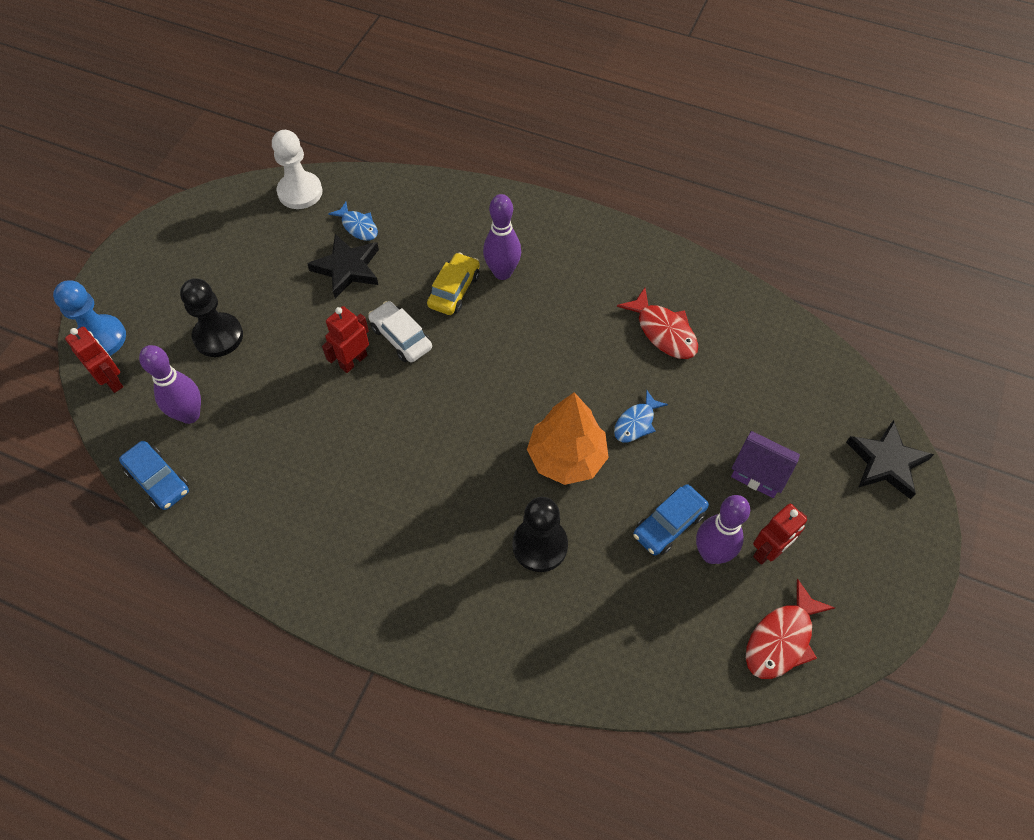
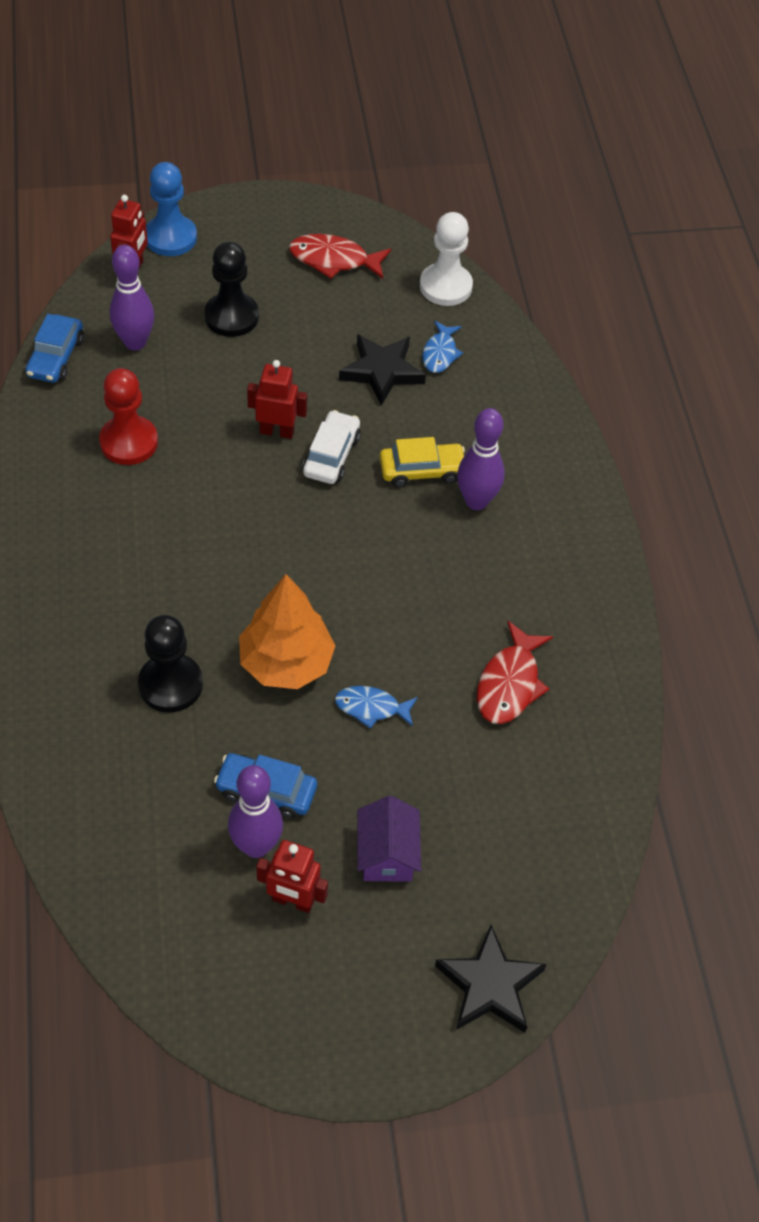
camera: 55 degrees right, 5 degrees down
(288, 467) = (129, 442): none -> red pawn
(781, 639) = (194, 954): red fish -> red fish (333, 260)

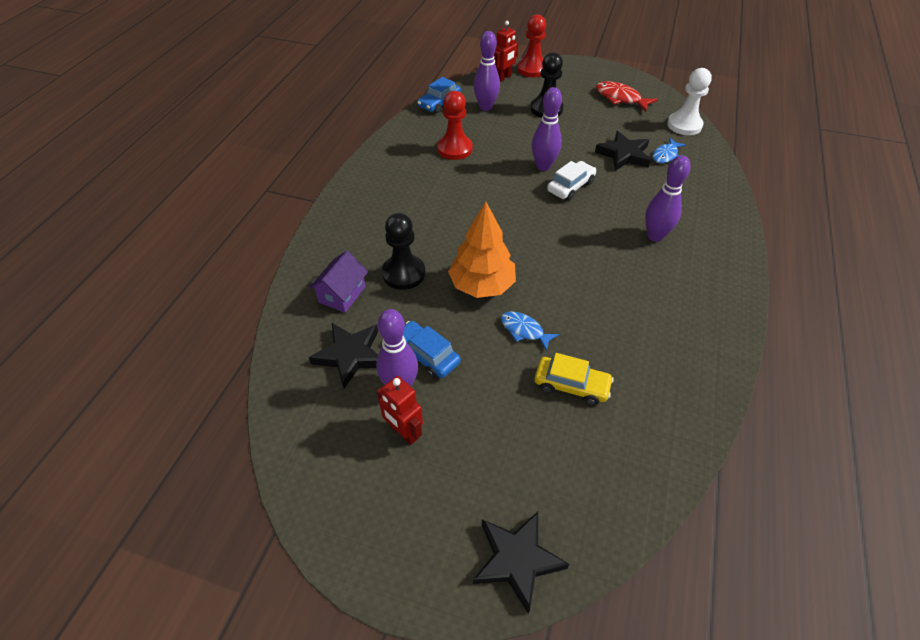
camera: 30 degrees right, 5 degrees down
(168, 831) = (350, 355): none -> black star
(171, 237) = (532, 69): blue pawn -> red pawn
(277, 431) = (543, 166): red robot -> purple bowling pin
(387, 854) = (486, 428): purple house -> purple house (342, 294)
(422, 470) = (625, 210): yellow car -> yellow car (571, 385)
(509, 684) = (630, 350): red fish -> none

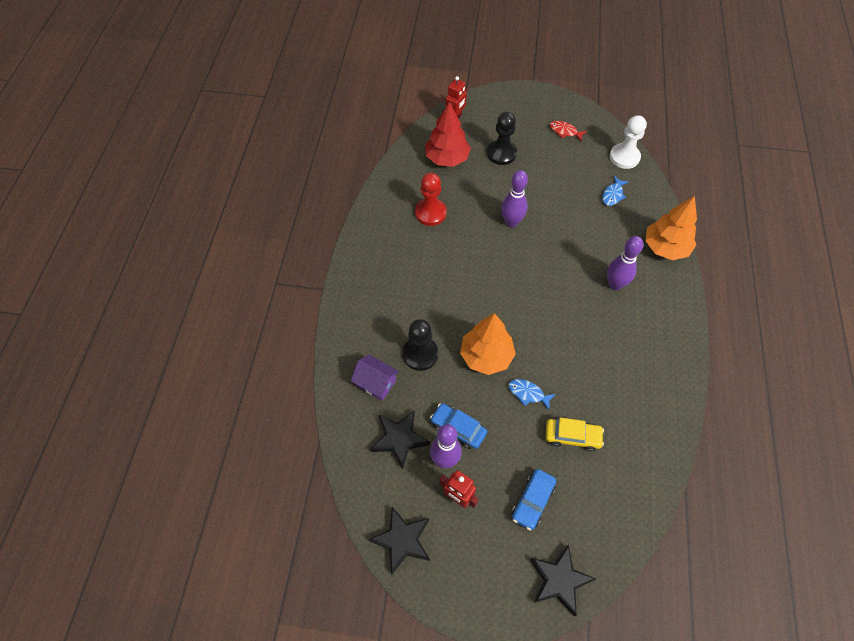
camera: 10 degrees left, 10 degrees up
(342, 294) = (376, 383): purple house -> purple house turned 75 degrees counterclockwise
(439, 103) = (403, 159): blue car -> blue car (533, 501)
(485, 107) = (447, 158): purple bowling pin -> red tree
(532, 69) = (479, 104): red pawn -> none
(570, 186) = (538, 241): white car -> none
(620, 98) = (564, 131): red fish -> red fish, size x0.67
(623, 155) = (577, 199): black star -> black star (402, 540)
(722, 208) = (665, 247): none -> orange tree

